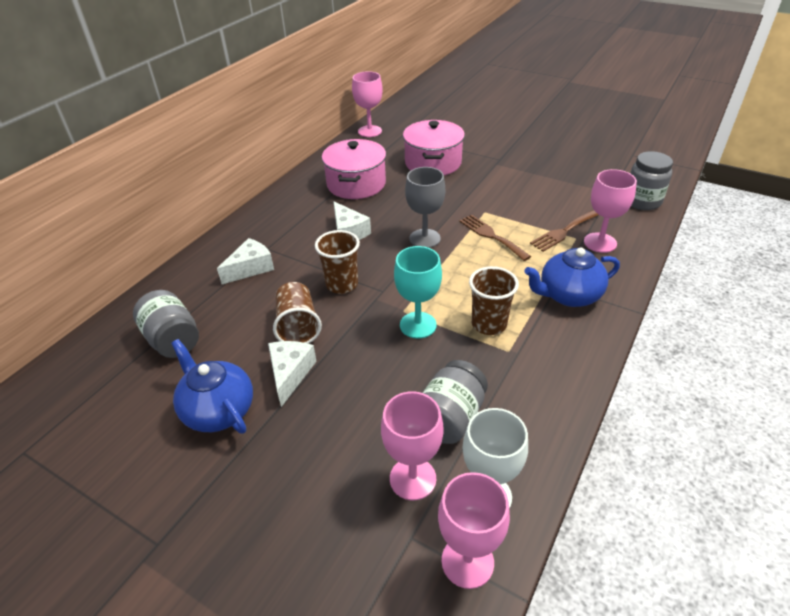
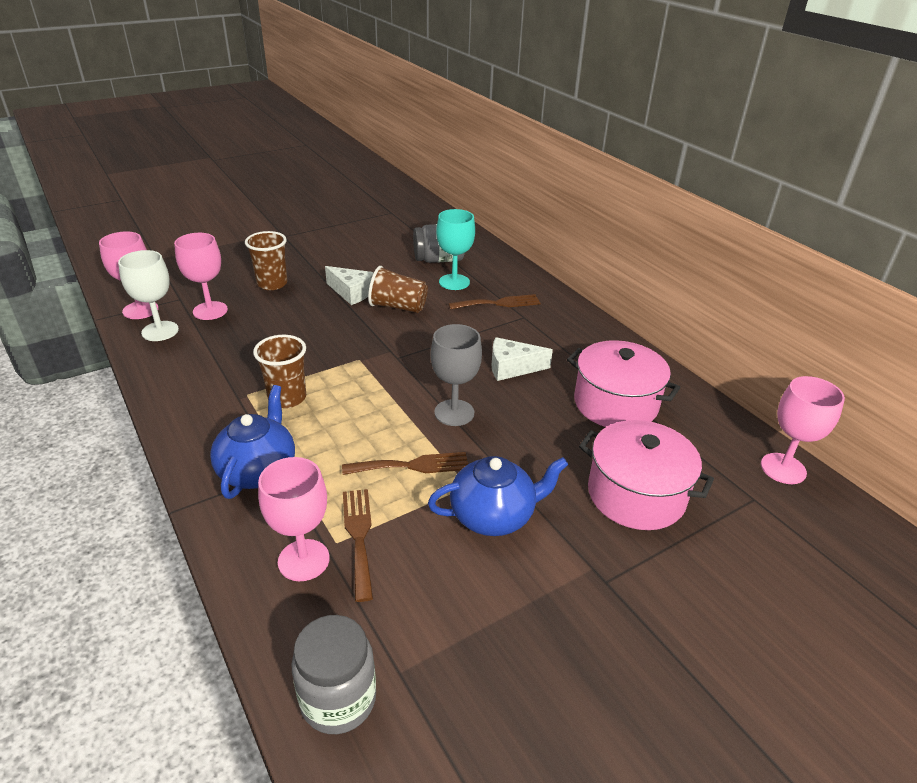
camera: 115 degrees right, 5 degrees down
(218, 410) = (351, 264): blue teapot -> blue teapot (493, 516)
(251, 268) = (499, 303): white cheese -> brown fork
(342, 284) = (429, 340): brown cup -> brown cup (272, 284)
(418, 325) = (333, 360): turquoise goblet -> turquoise goblet (454, 282)
(450, 417) = (229, 340): grey jar -> none

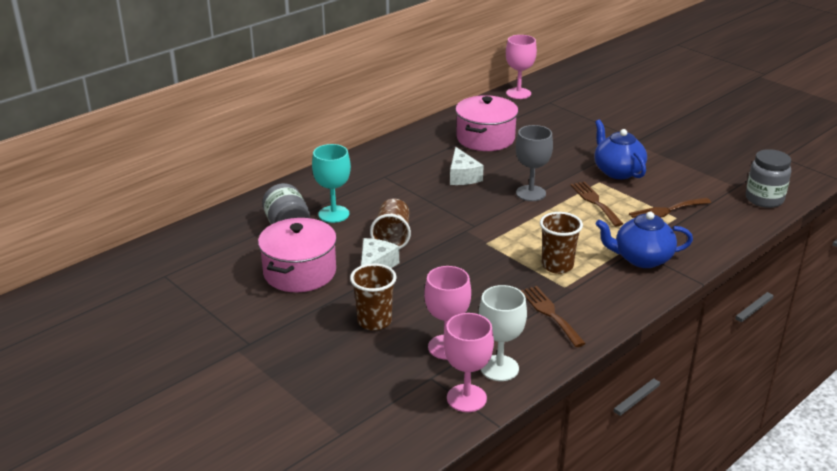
camera: 100 degrees left, 5 degrees down
(303, 560) = (697, 225): pink goblet -> none
(499, 303) = (366, 189): brown fork -> brown fork (550, 313)
(636, 494) = (569, 132): pink pot -> pink pot (299, 272)

